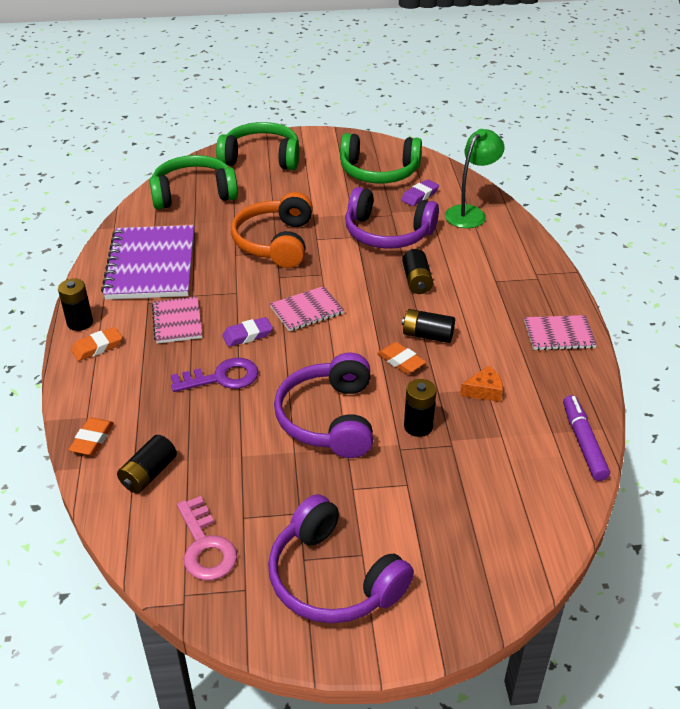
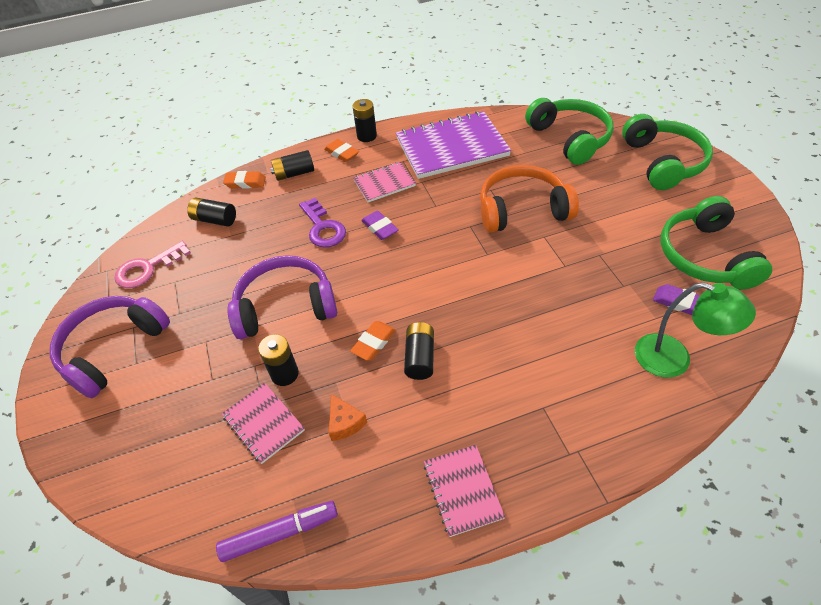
camera: 80 degrees right, 10 degrees up
(307, 310) = (427, 257): pink notebook -> pink notebook (263, 423)
(387, 233) = (584, 289): purple headphones -> none
(417, 281) = (509, 331): black battery -> black battery (294, 173)

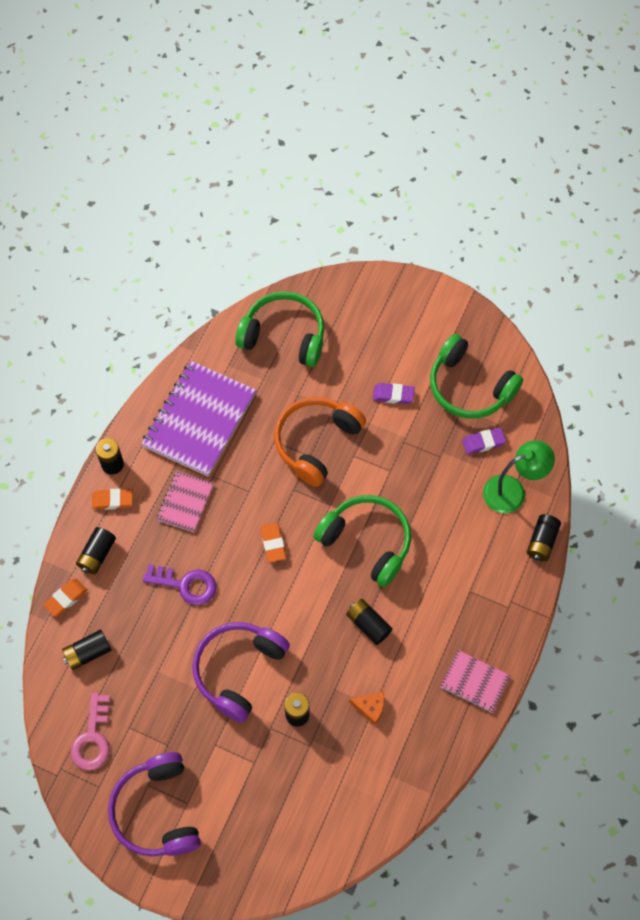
camera: 50 degrees left, 15 degrees up
(263, 423) = (323, 755): pink notebook -> none
(279, 533) = (406, 799): purple marker -> none
(373, 343) = (328, 641): orange eraser -> orange eraser (273, 543)
(380, 228) = (229, 547): purple eraser -> purple eraser (393, 395)
(663, 162) = (373, 310): green headphones -> green headphones (367, 542)
(666, 425) = (542, 542): none -> black battery

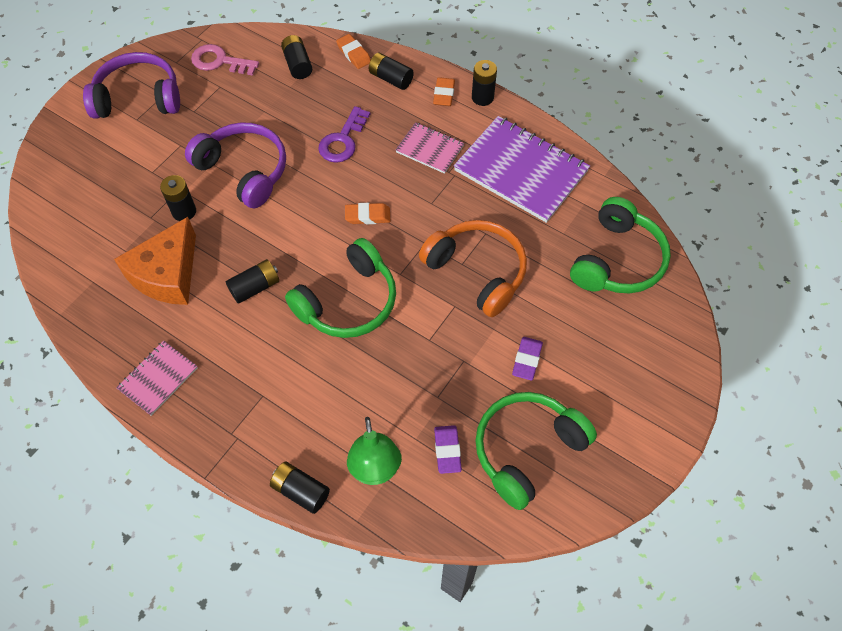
camera: 100 degrees right, 5 degrees down
(370, 707) = (167, 274): orange cheese -> orange cheese, size x2.23

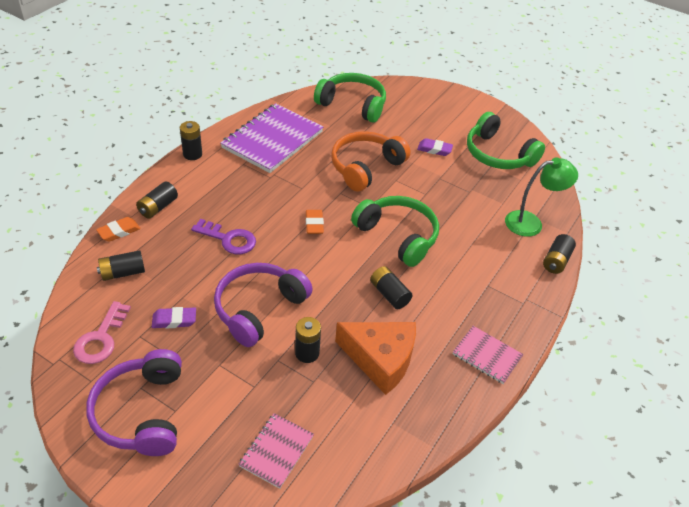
camera: 95 degrees left, 15 degrees down
(429, 149) = (245, 186): pink notebook -> pink notebook (276, 451)
(444, 94) = (184, 175): orange eraser -> none
(447, 450) = (507, 188): purple eraser -> purple eraser (174, 320)

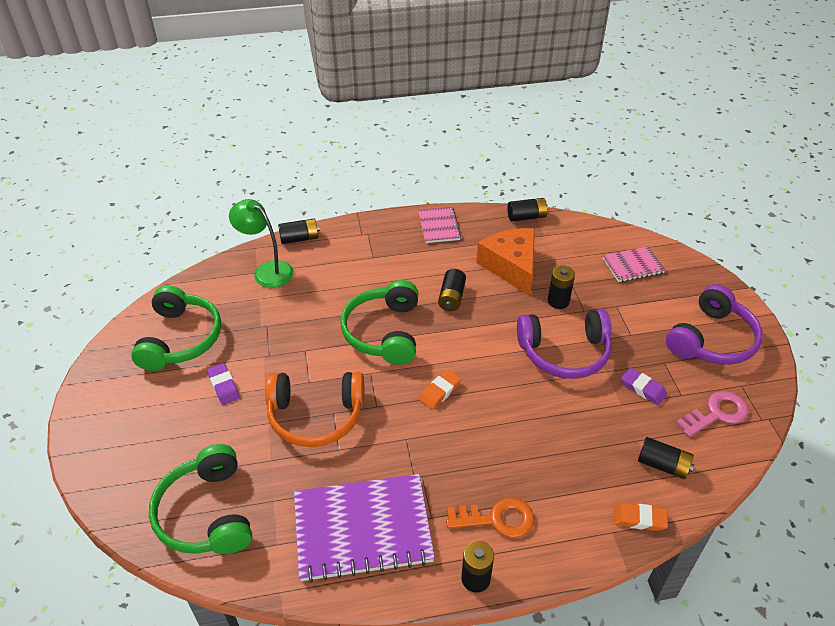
camera: 130 degrees left, 0 degrees up
(158, 207) = (576, 522): black battery -> black battery (526, 217)
(206, 183) = (497, 519): none -> orange key
(229, 239) = (534, 431): purple key -> none

